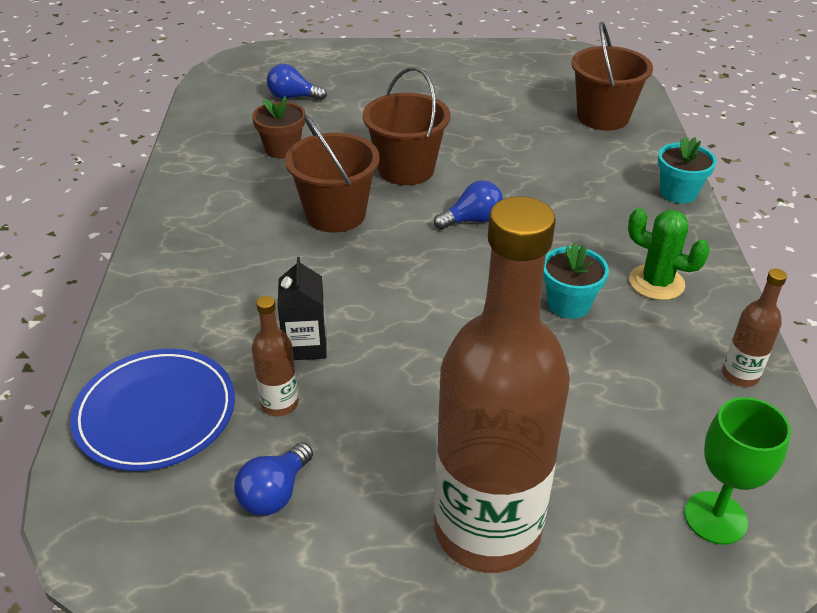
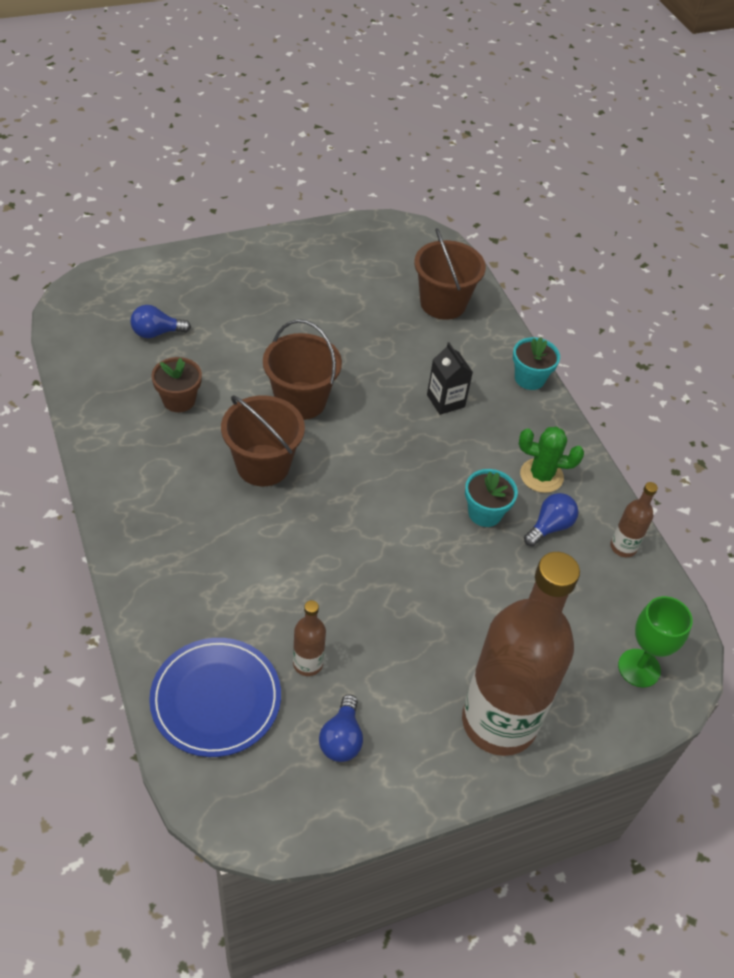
camera: 25 degrees left, 10 degrees up
(305, 345) = (301, 605): black carton -> black carton (445, 401)
(472, 220) = (379, 445): blue light bulb -> blue light bulb (549, 527)

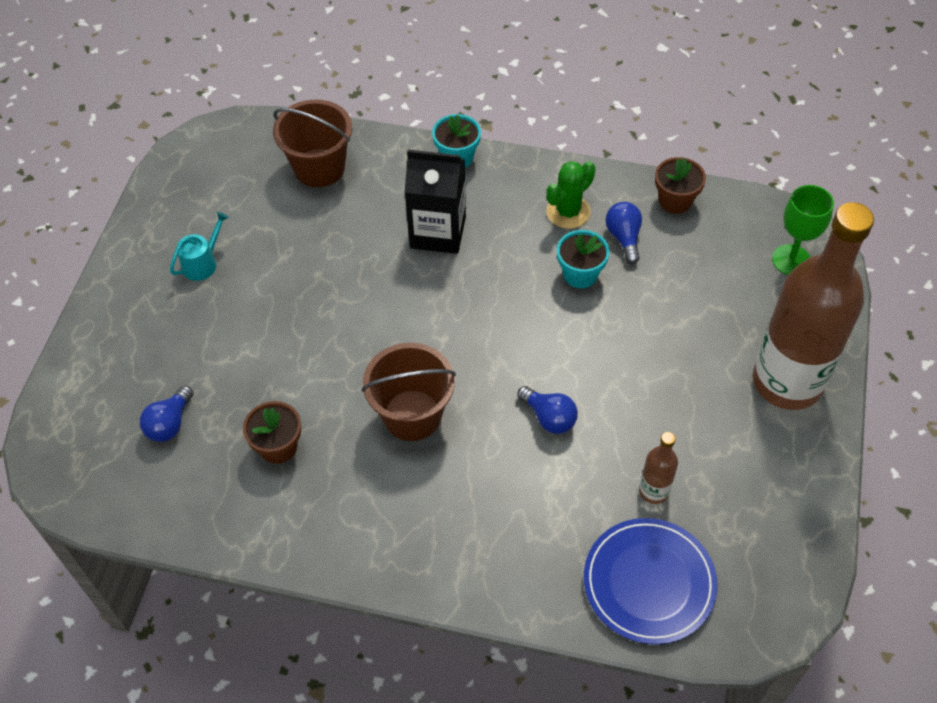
camera: 50 degrees left, 5 degrees up
(300, 401) = (355, 344): brown bucket -> none
(302, 283) = (202, 263): none -> turquoise watering can
(341, 739) = (742, 504): blue light bulb -> blue light bulb (549, 417)
(445, 401) = (438, 232): black carton -> black carton, size x1.59
(623, 547) = (675, 201): brown bottle -> brown flower pot

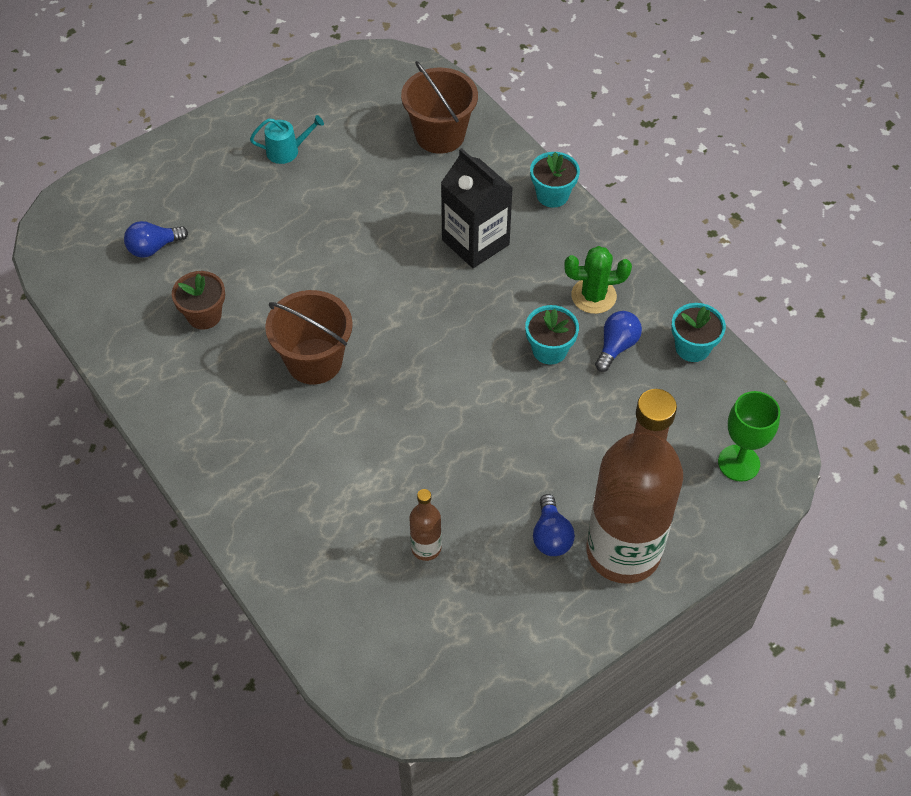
camera: 40 degrees right, 0 degrees up
(549, 417) = (408, 436): blue light bulb -> blue light bulb (551, 536)
(649, 582) = (350, 607): blue plate -> none
(675, 201) = (692, 347): brown flower pot -> turquoise flower pot

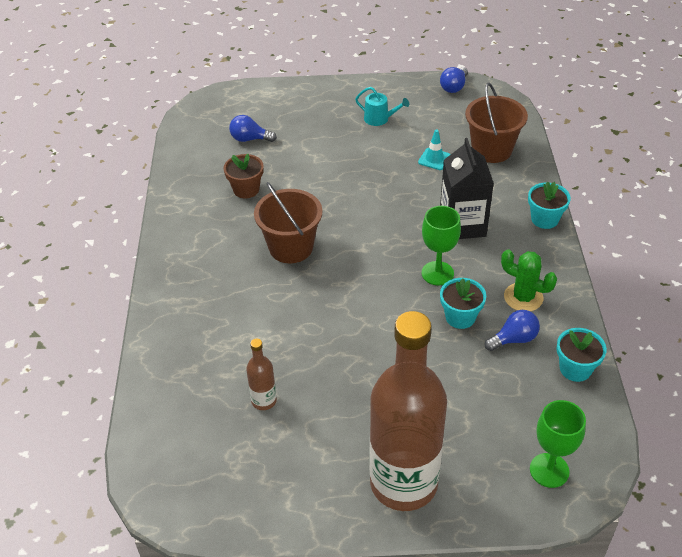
camera: 35 degrees right, 10 degrees down
(387, 175) = (434, 159): none -> turquoise traffic cone
(491, 312) = (437, 273): none -> green goblet
(551, 536) = (358, 442): blue light bulb -> blue light bulb (454, 87)

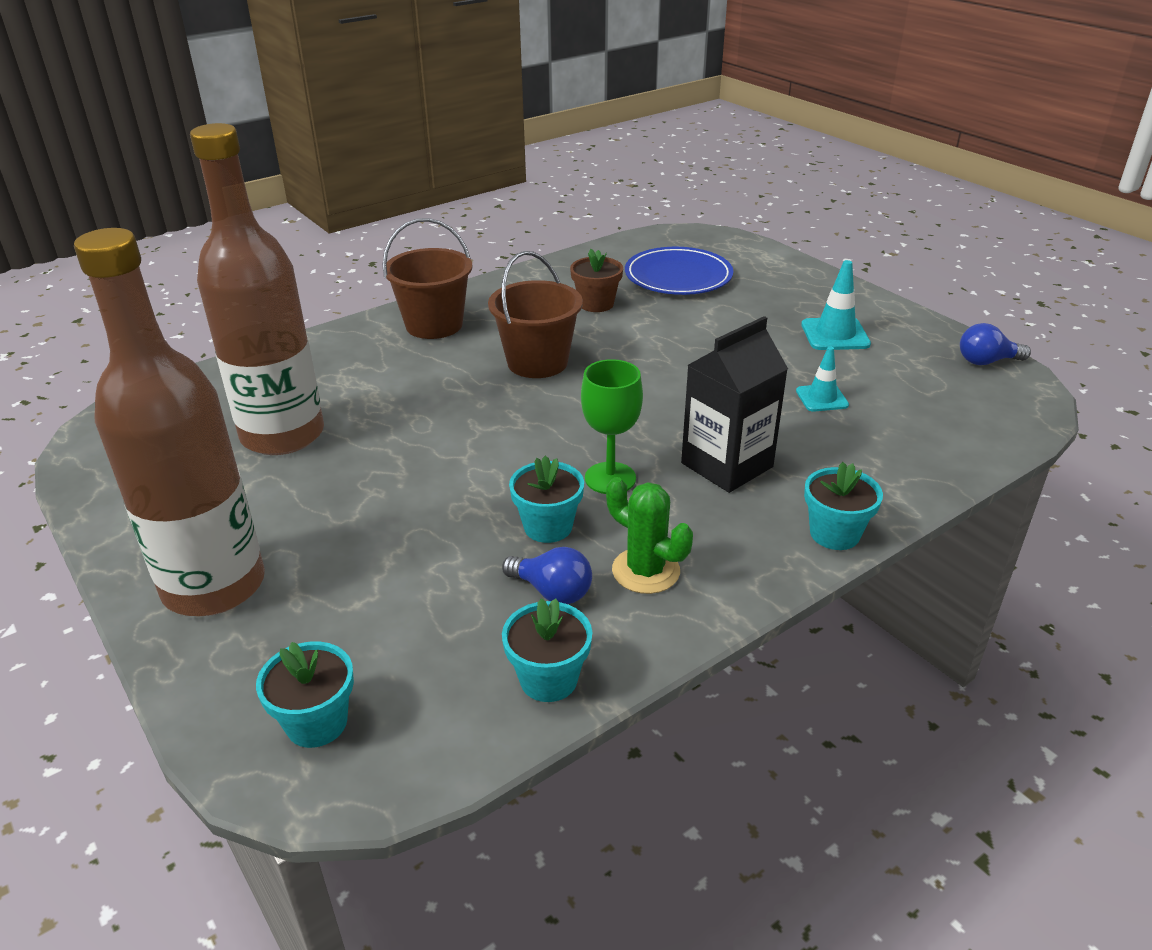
camera: 55 degrees right, 10 degrees down
(250, 139) = (678, 276): blue light bulb -> blue plate
(264, 401) = (282, 435): brown bottle -> brown bottle, size x2.48
(379, 119) = (835, 335): turquoise watering can -> turquoise traffic cone
(491, 150) = (910, 435): brown bucket -> brown bucket (434, 325)
(523, 297) = (645, 571): green cactus -> green cactus turned 45 degrees counterclockwise
(549, 470) = (316, 723): green goblet -> turquoise flower pot

